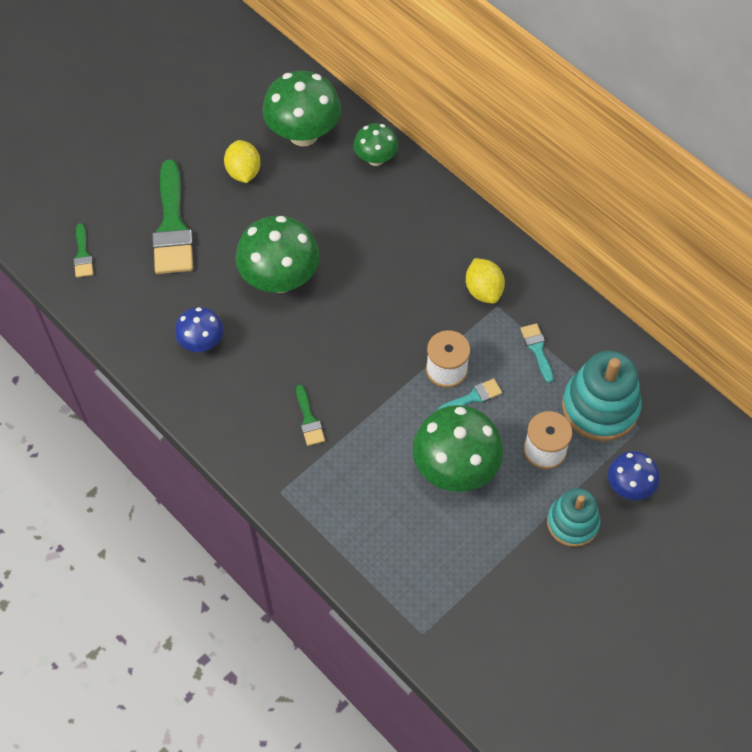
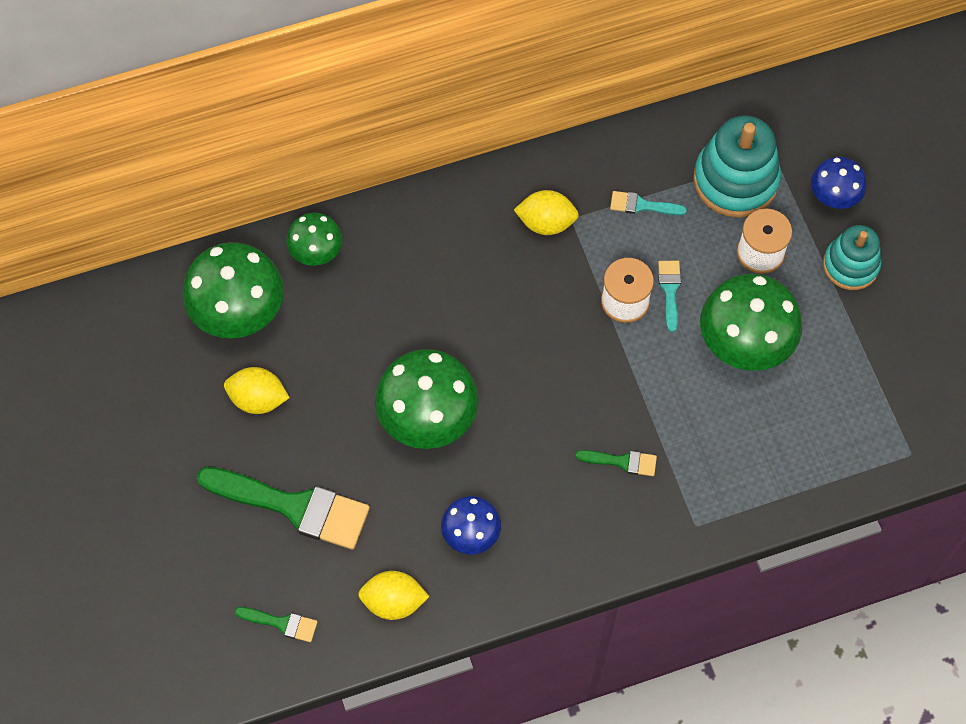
camera: 65 degrees left, 5 degrees up
(128, 315) = (393, 602): none -> yellow lemon

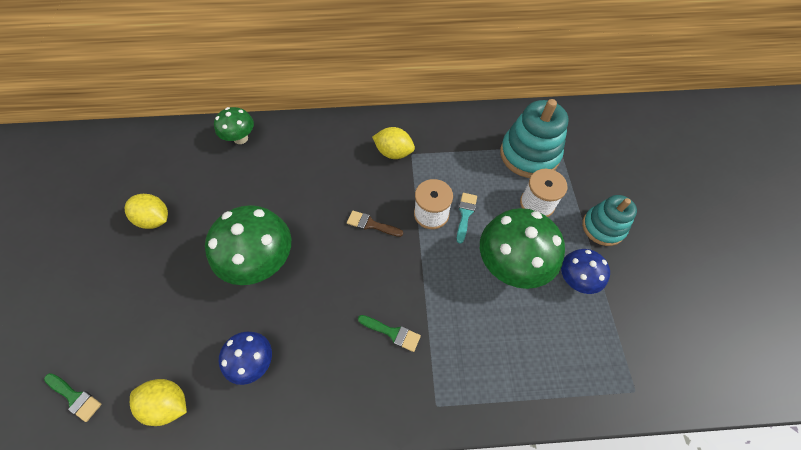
camera: 15 degrees right, 5 degrees down
(239, 313) = (174, 162): green mushroom -> none
(294, 507) = (137, 303): green brush -> none
(550, 335) = (371, 224): none -> brown brush
(642, 205) = (461, 156): turquoise brush -> none
(833, 197) = (597, 179): blue mushroom -> blue mushroom (575, 280)

